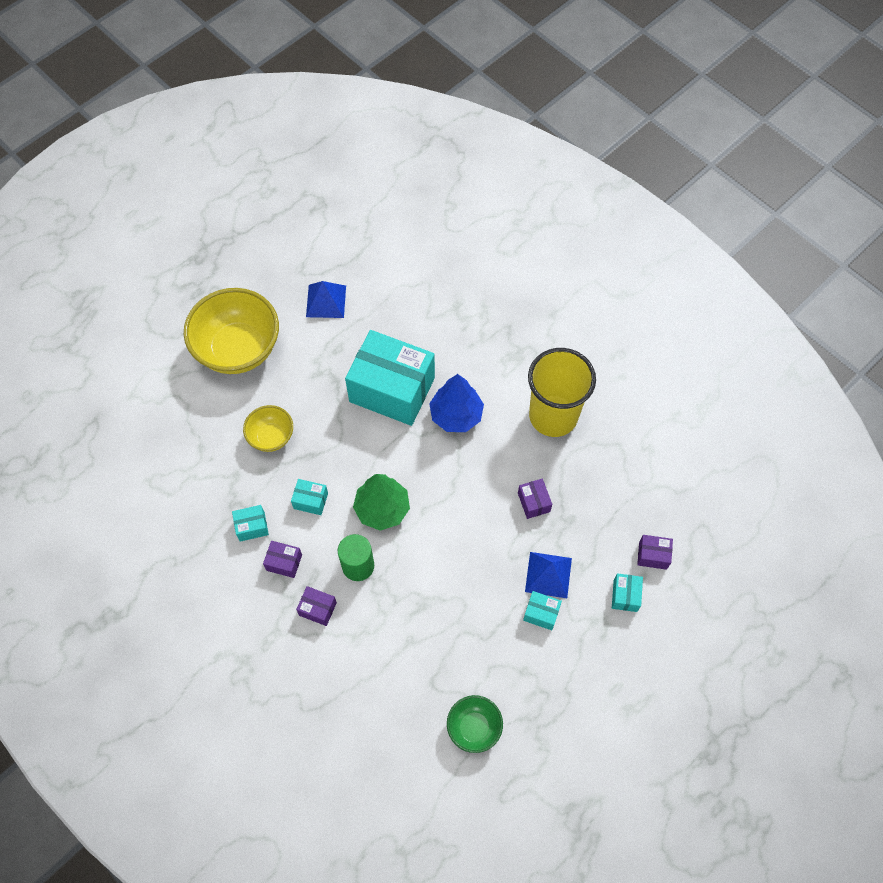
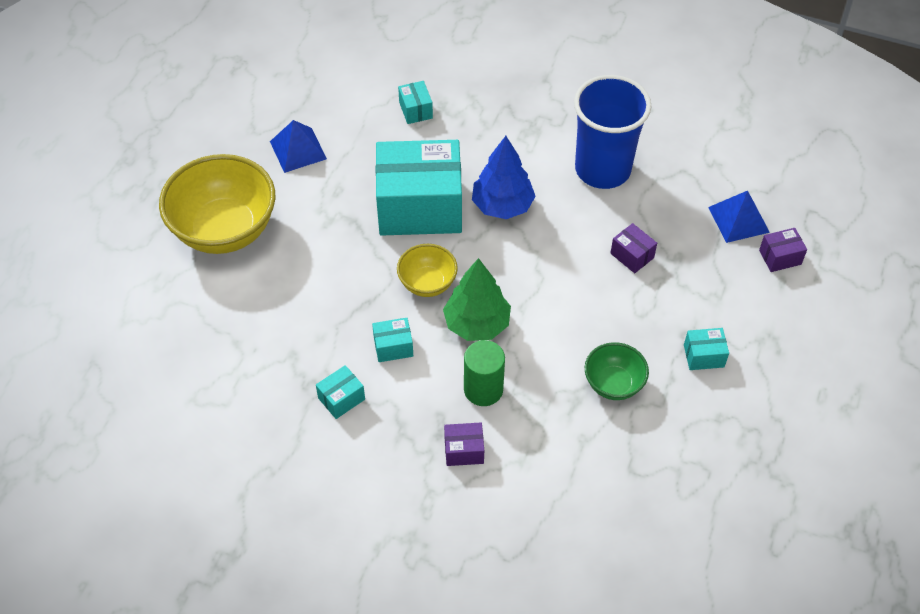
camera: 25 degrees left, 10 degrees down
(271, 437) = (312, 301): yellow bowl -> yellow bowl (427, 283)
(284, 562) = (399, 420): purple box -> none
(474, 727) = (702, 495): green bowl -> green bowl (613, 384)
(548, 575) = (688, 316): blue pyramid -> blue pyramid (738, 219)
(553, 416) = (602, 169): yellow cup -> blue cup
(625, 595) = (776, 305): turquoise box -> turquoise box (416, 110)

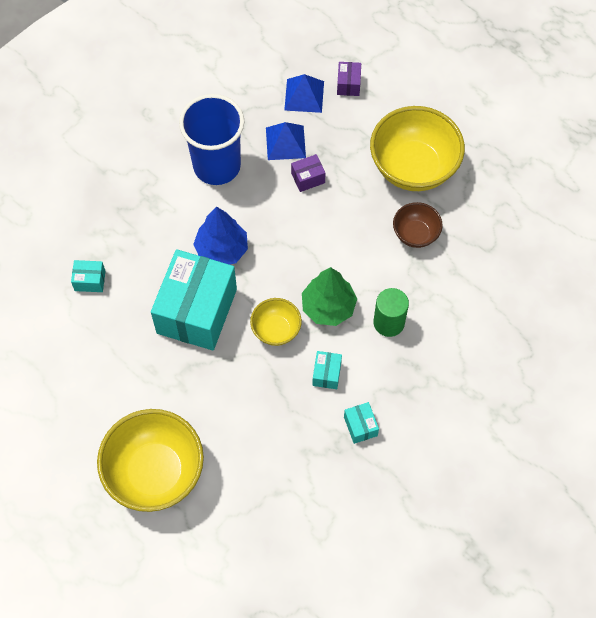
camera: 70 degrees left, 10 degrees up
(298, 150) = (91, 388): blue pyramid -> blue pyramid (285, 142)
(464, 450) = (436, 353): purple box -> none
(613, 384) = (415, 234): green bowl -> brown bowl
(703, 356) = (413, 167): turquoise box -> yellow bowl

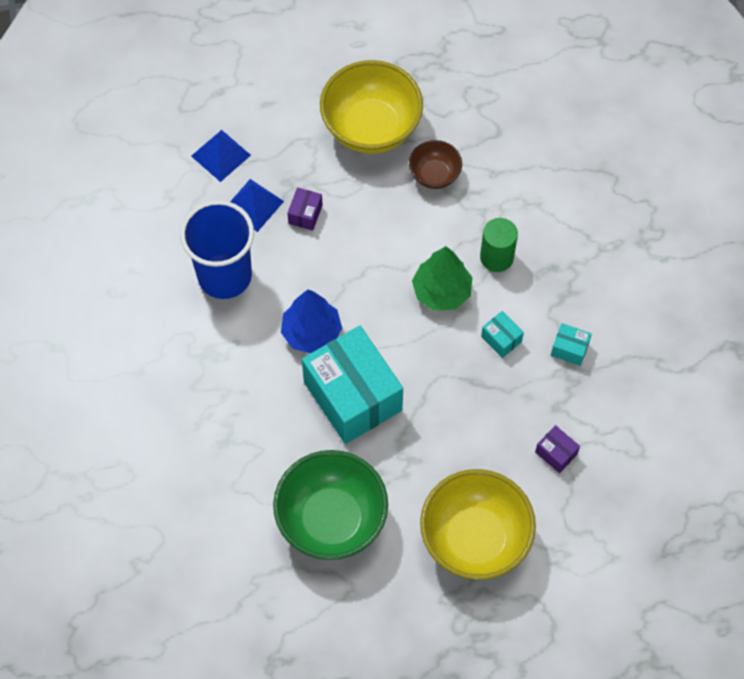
camera: 50 degrees left, 0 degrees up
(90, 280) = (243, 461): turquoise box -> none
(93, 367) = (331, 519): none -> green bowl
(276, 330) = (426, 347): yellow bowl -> none
(348, 84) = (243, 113): purple box -> purple box (556, 453)

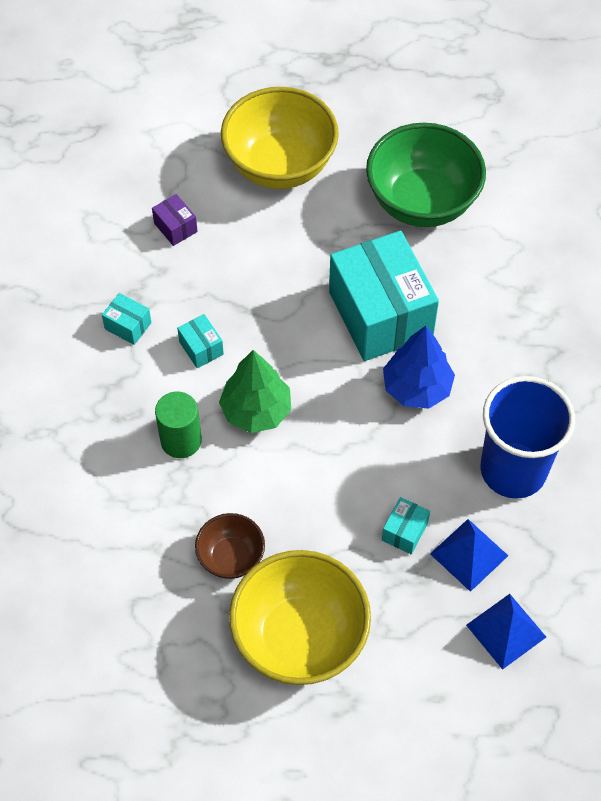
camera: 170 degrees left, 5 degrees down
(305, 214) = (404, 531): purple box -> turquoise box

